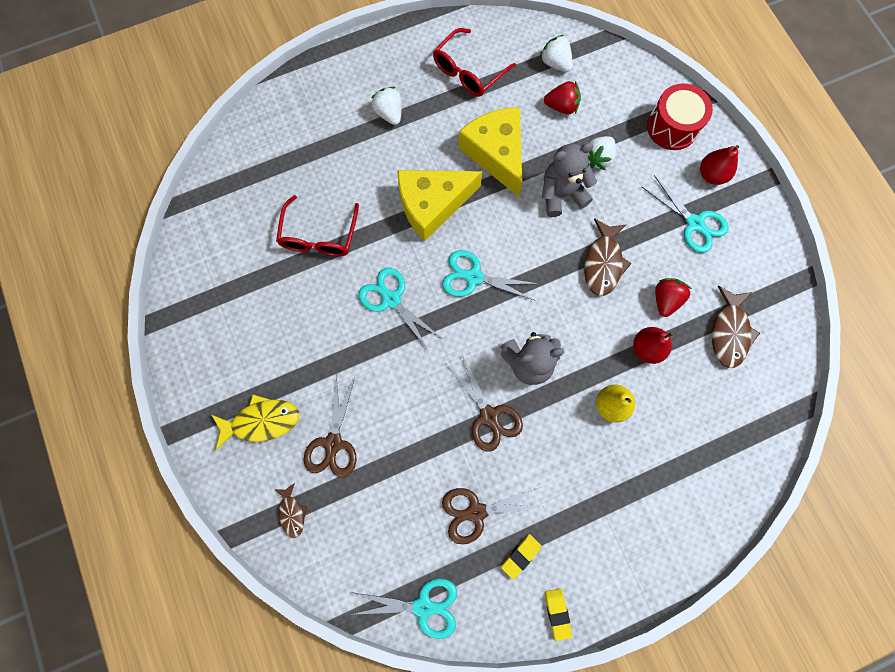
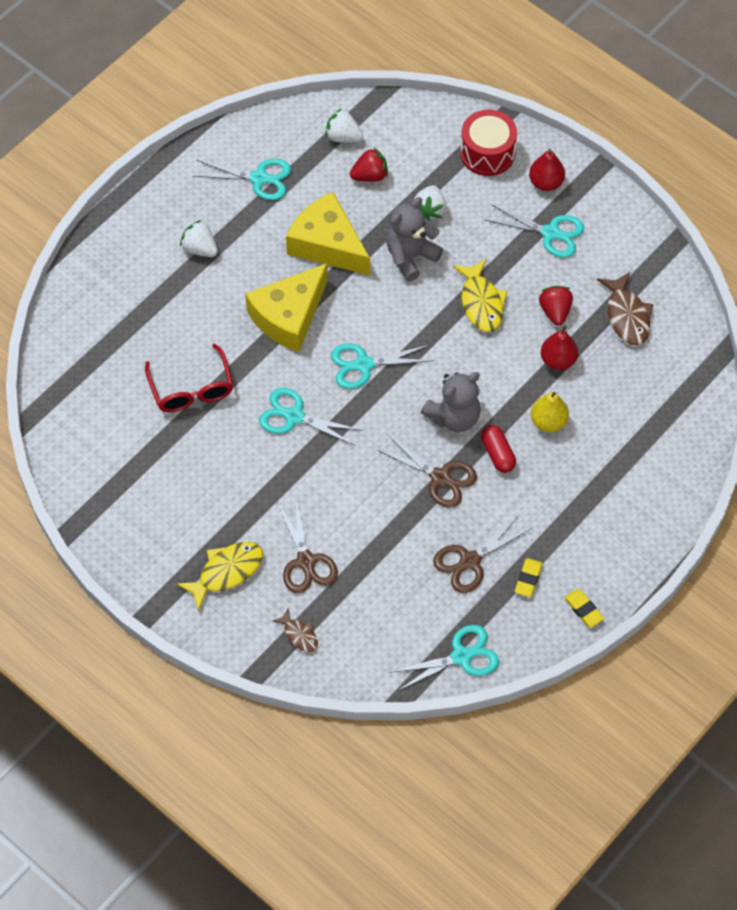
camera: 25 degrees left, 15 degrees down
(468, 72) = (259, 178): red glasses -> turquoise scissors
(550, 416) = (497, 454): none -> red capsule
(603, 263) = (481, 302): brown fish -> yellow fish

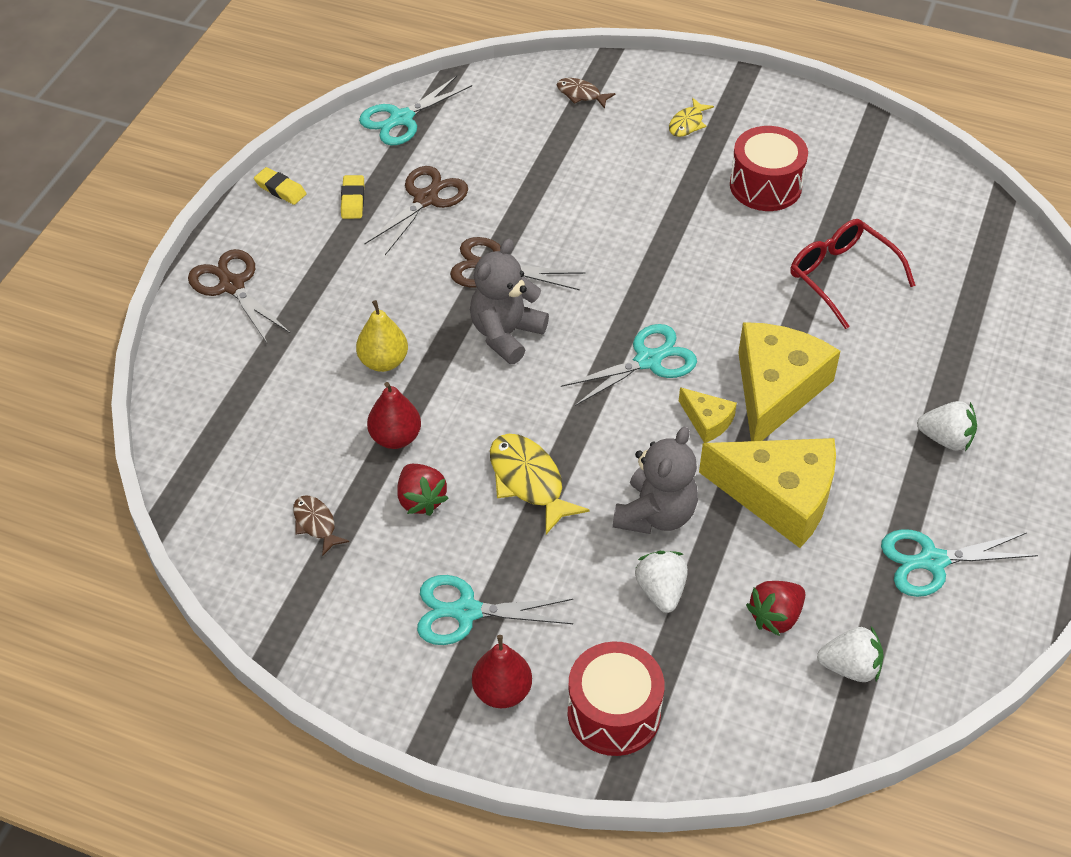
camera: 160 degrees right, 10 degrees down
(199, 488) = (765, 186): none -> red drum
(226, 572) = (687, 123): yellow fish -> yellow fish, size x0.58
(294, 416) = (702, 281): turquoise scissors -> none
(306, 562) = (608, 153): brown scissors -> brown scissors (231, 285)
(346, 308) = (707, 421): none -> yellow cheese
(497, 454) = (435, 310): red capsule -> none
(627, 316) = (316, 524): brown fish -> brown fish, size x0.58

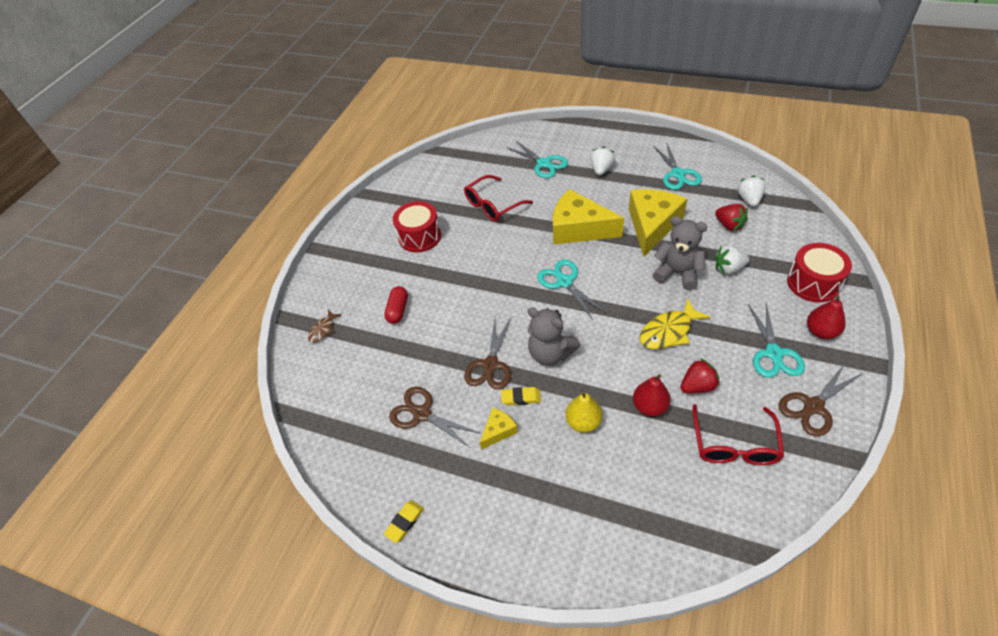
camera: 85 degrees left, 0 degrees up
(231, 285) = (515, 544): brown scissors -> brown scissors (813, 406)
(316, 524) = (734, 445): brown fish -> red glasses
(353, 200) = (420, 464): yellow eraser -> yellow eraser (521, 398)
(401, 119) = (331, 441): turquoise scissors -> turquoise scissors (544, 164)
(609, 168) = (398, 310): none -> red capsule
(687, 123) = (361, 273): yellow fish -> none
(707, 421) = (606, 255): yellow cheese -> yellow cheese (498, 431)

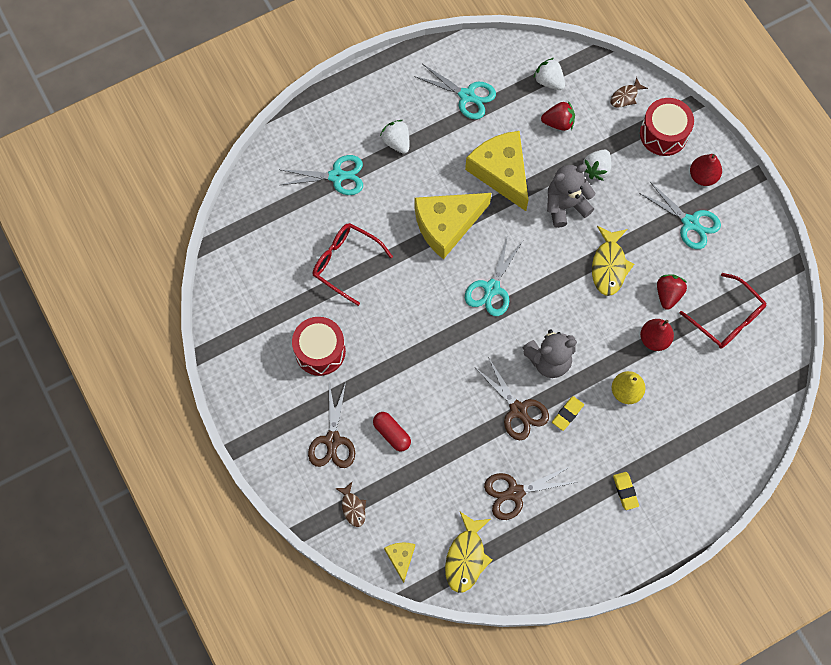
camera: 55 degrees left, 20 degrees up
(340, 422) = (466, 557): none -> yellow fish
(404, 522) = (593, 569): yellow eraser -> yellow eraser (625, 491)
(493, 205) = (345, 263): red glasses -> red glasses turned 120 degrees clockwise
(498, 431) = (580, 452): yellow cheese -> yellow cheese (401, 558)
(564, 282) = (492, 288): turquoise scissors -> turquoise scissors turned 75 degrees counterclockwise
(804, 242) = (625, 96): none -> brown fish
(813, 406) = (746, 245): brown scissors -> brown scissors (332, 440)

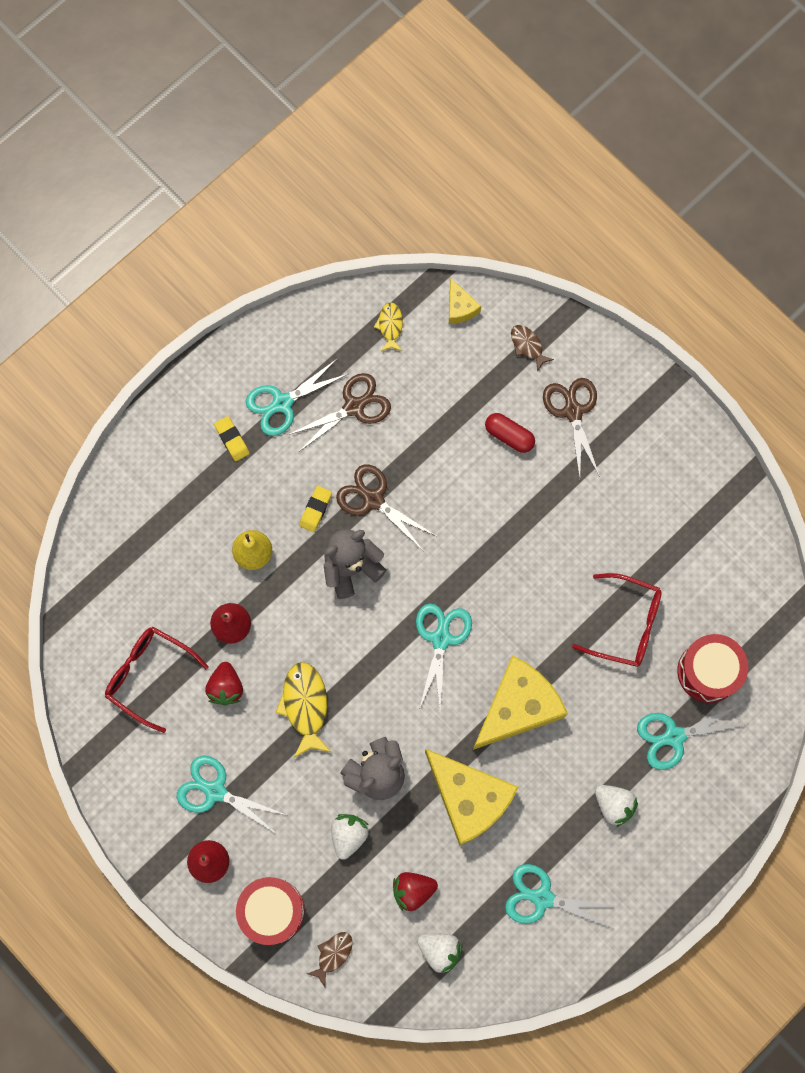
camera: 165 degrees right, 5 degrees up
(320, 351) = (620, 509): red drum -> red drum (708, 671)
(466, 557) = (390, 326): yellow fish -> yellow fish, size x0.58
(576, 512) = (282, 403): none -> turquoise scissors

